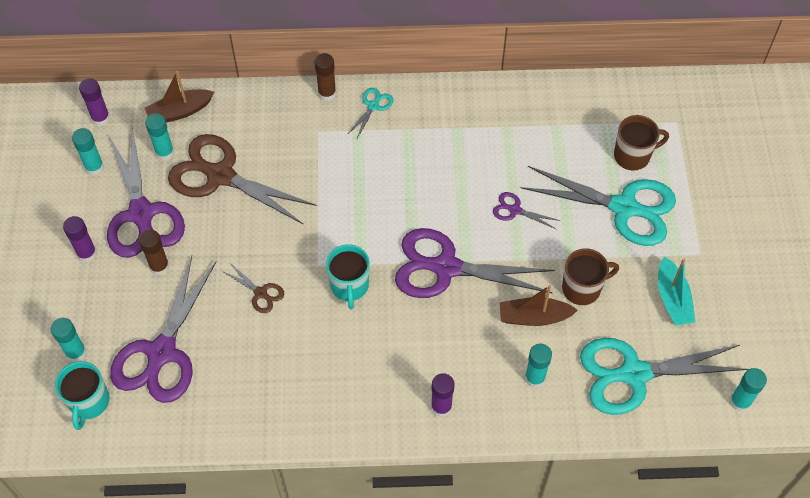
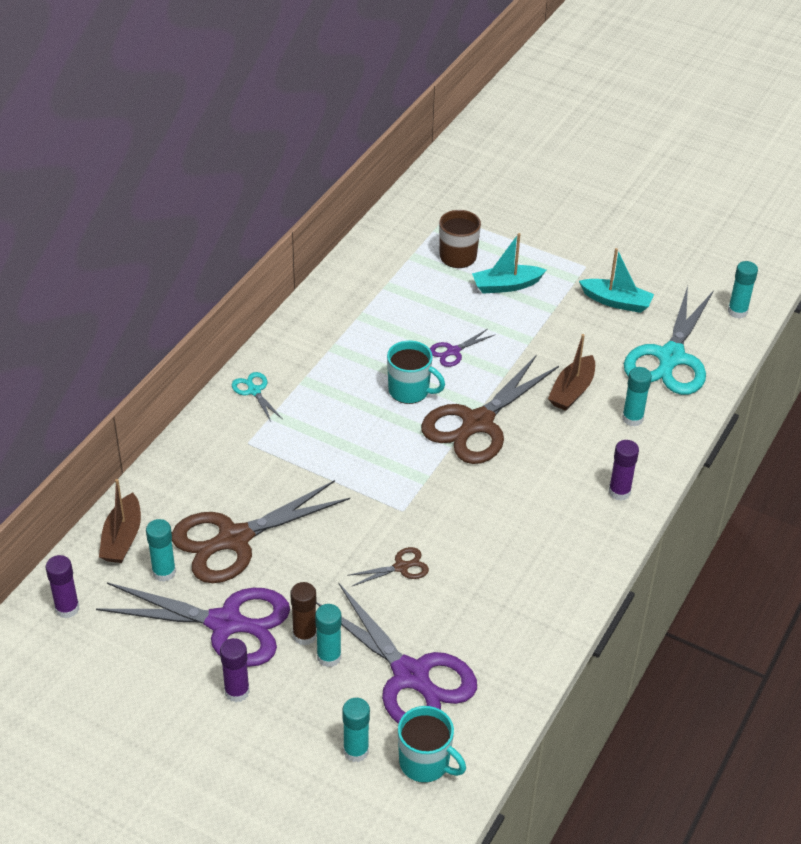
camera: 60 degrees left, 15 degrees down
(94, 167) = (128, 640): turquoise glue stick -> turquoise glue stick (329, 657)
(327, 93) = (208, 416): brown glue stick -> none
(349, 286) = (445, 498): turquoise mug -> turquoise mug (410, 391)
(445, 268) = (477, 424): purple scissors -> brown scissors
(582, 288) = (566, 348): brown mug -> none
(624, 208) = (506, 286): turquoise scissors -> turquoise boat

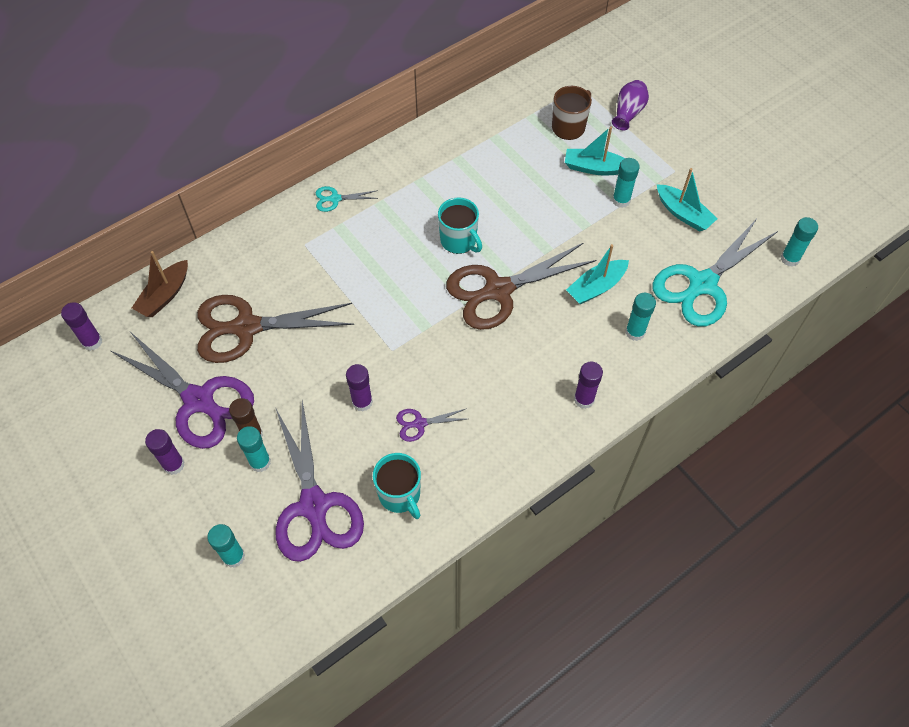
camera: 25 degrees right, 15 degrees up
(164, 572) = (178, 337): turquoise glue stick -> turquoise glue stick (621, 200)
(254, 391) = (335, 199): turquoise scissors -> turquoise scissors turned 90 degrees counterclockwise
(401, 567) = (362, 402): brown scissors -> purple glue stick
(425, 763) = (281, 591): turquoise mug -> turquoise mug (400, 495)
(453, 352) = (514, 216): purple scissors -> purple scissors (419, 423)
(509, 227) = (628, 113): none -> purple vase
(572, 391) = (596, 287): brown boat -> turquoise boat

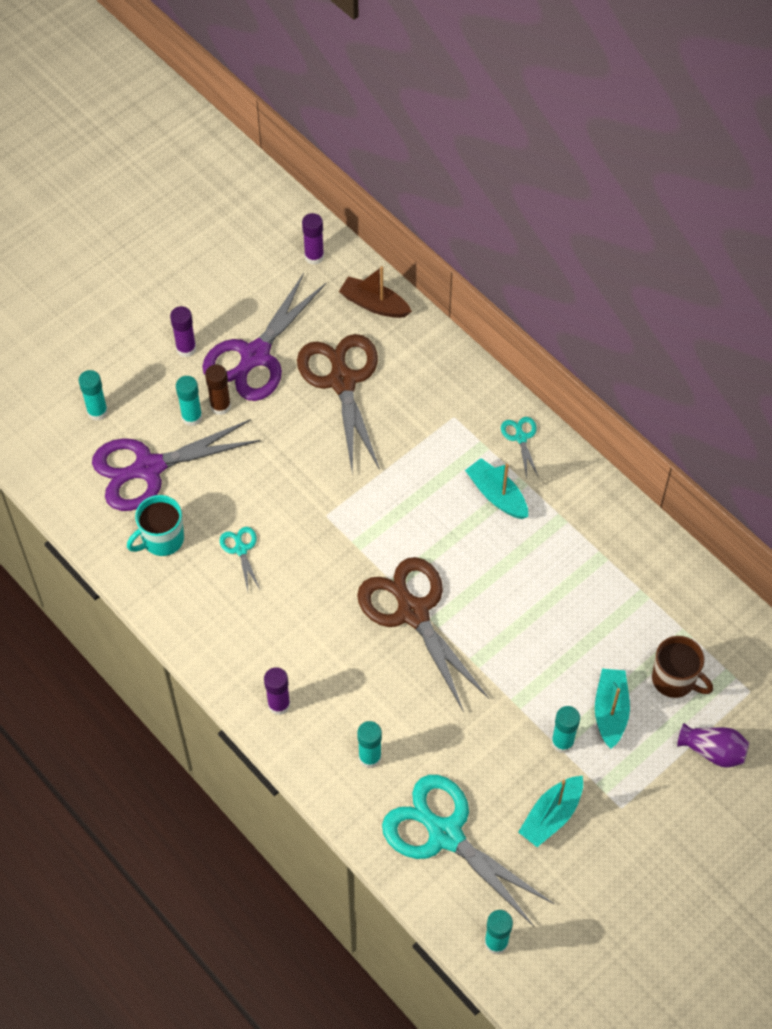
camera: 85 degrees right, 0 degrees up
(362, 402) = (262, 495): purple glue stick -> none
(419, 423) = (240, 549): purple scissors -> turquoise scissors
(459, 241) = (477, 567): turquoise mug -> none
(596, 287) = (428, 715): turquoise boat -> turquoise boat (497, 495)

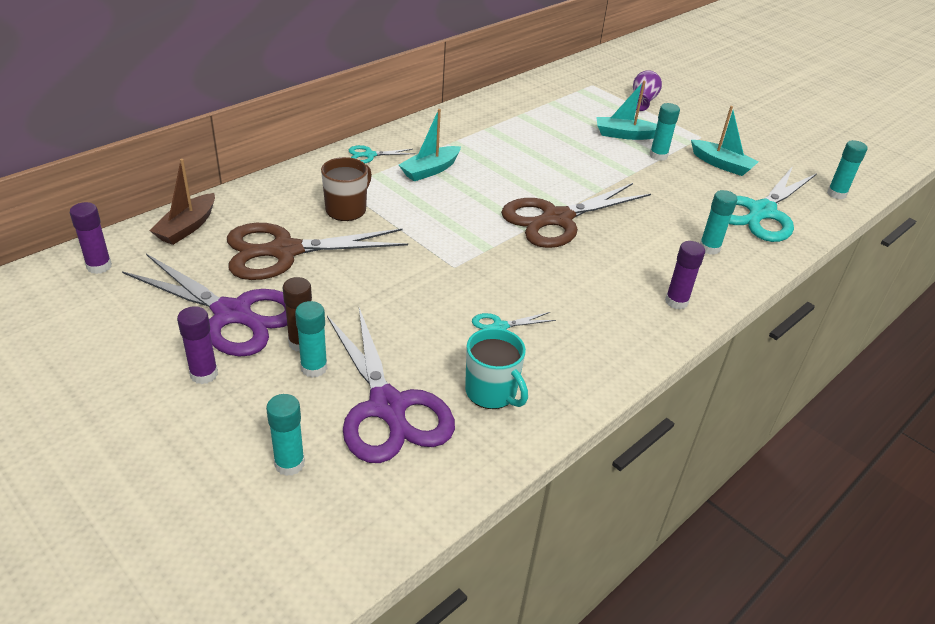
camera: 95 degrees left, 20 degrees down
(674, 680) = (591, 109): brown mug -> brown mug (347, 209)

